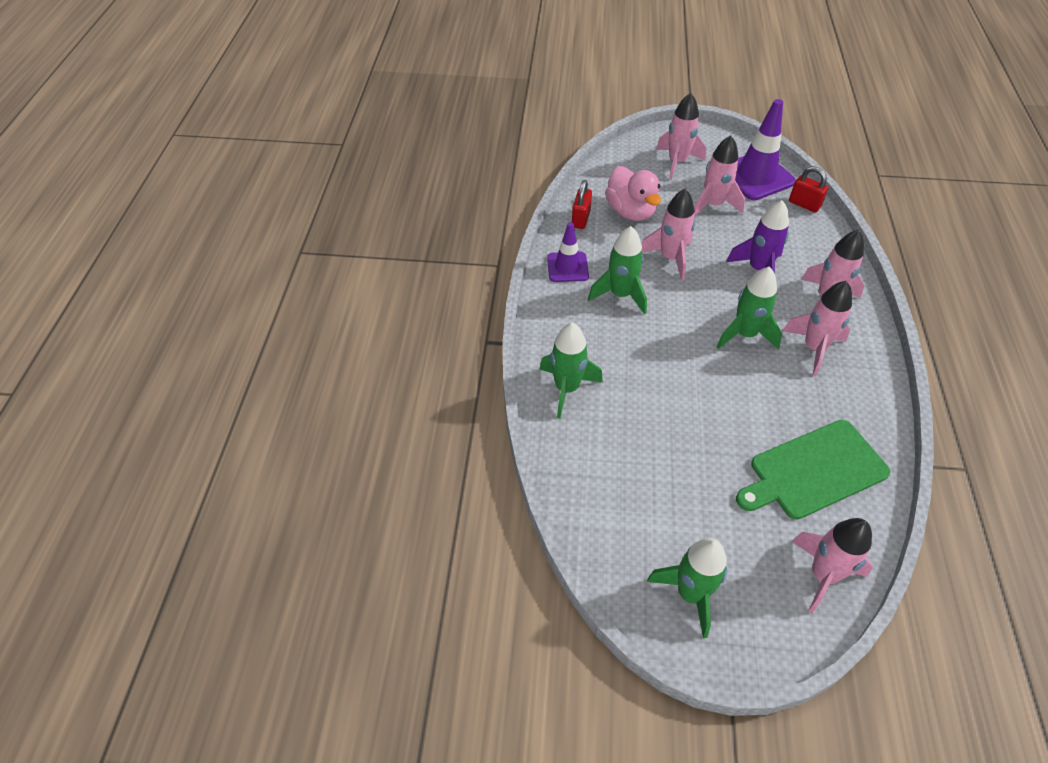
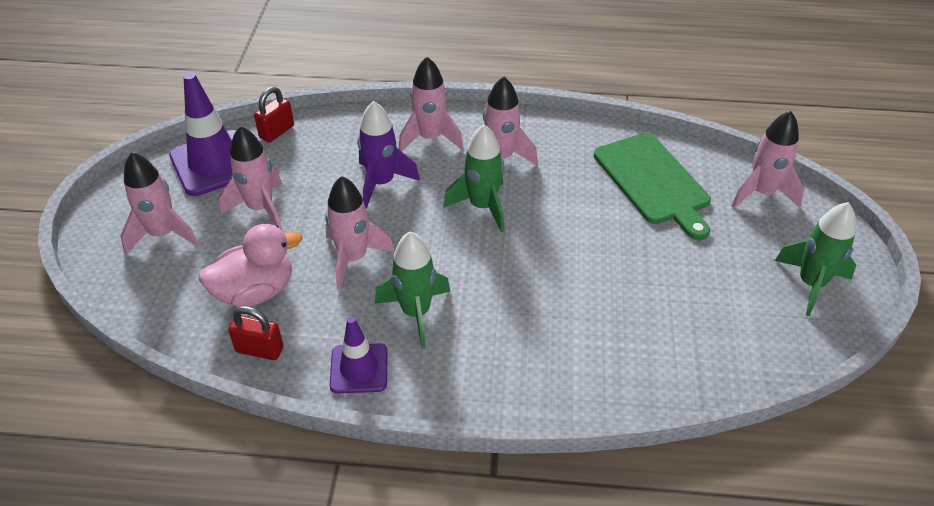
camera: 90 degrees left, 5 degrees down
(567, 388) = (575, 376): green rocket -> none

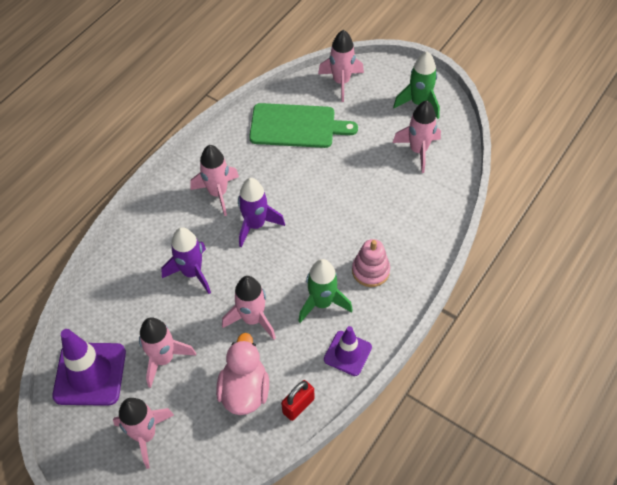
camera: 60 degrees left, 10 degrees up
(277, 132) = (85, 318): red padlock -> none
(430, 138) = (167, 224): pink rocket -> pink rocket (418, 150)
(482, 206) = (255, 225): green rocket -> purple rocket
(496, 342) = (370, 271): none -> pink stacking toy

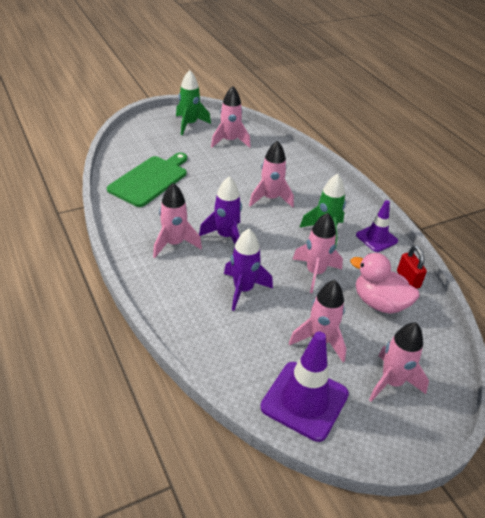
camera: 65 degrees left, 15 degrees down
(341, 82) = (132, 145): pink rocket -> pink rocket (270, 199)
(370, 271) = (314, 200): pink stacking toy -> none

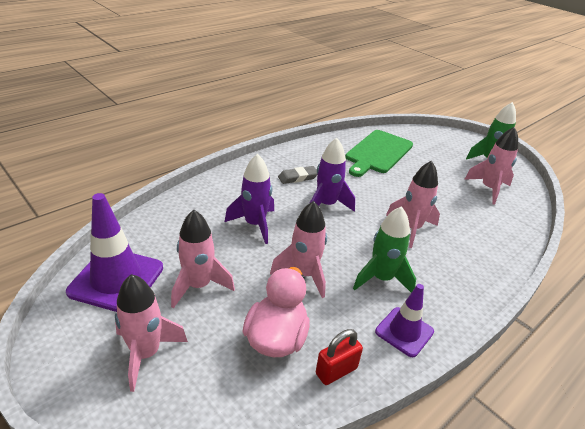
camera: 75 degrees right, 5 degrees down
(150, 180) = (378, 152): green cutting board -> green cutting board turned 105 degrees clockwise
(174, 244) = (298, 177): pink rocket -> grey eraser

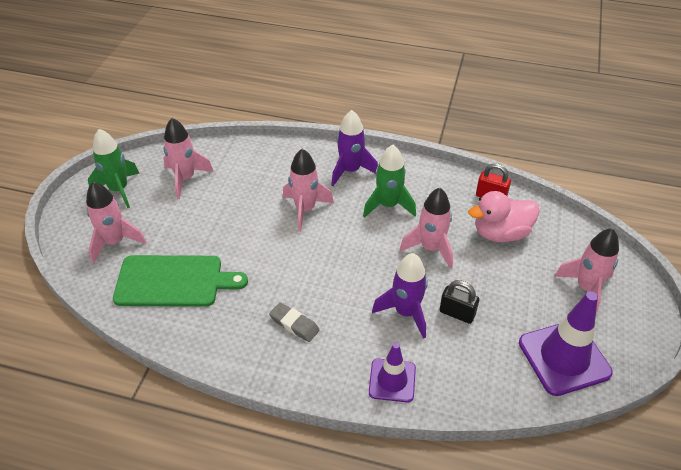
camera: 120 degrees left, 10 degrees up
(198, 286) = (510, 301): pink rocket -> pink rocket (115, 242)
(224, 248) = (457, 313): none -> black padlock
(326, 205) = (323, 277): purple rocket -> purple rocket (350, 171)
(404, 331) = (427, 179): purple traffic cone -> purple traffic cone (392, 380)

